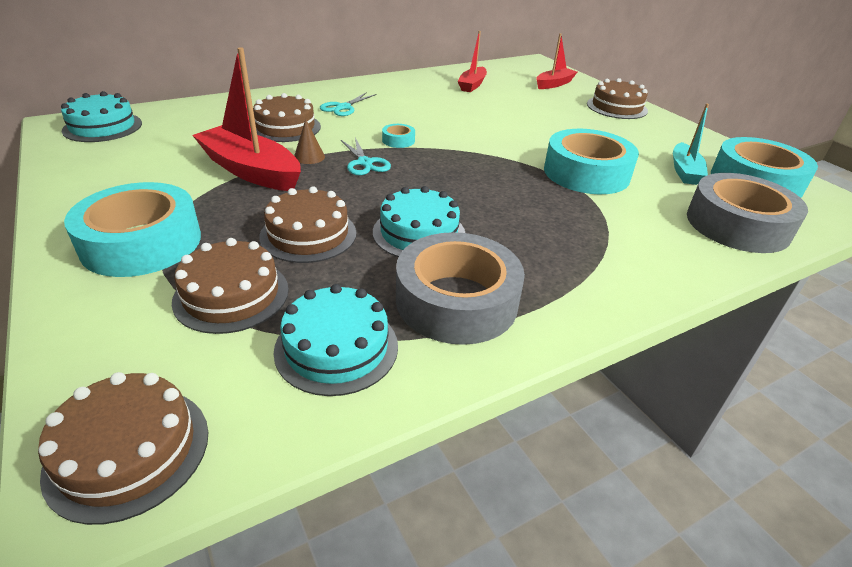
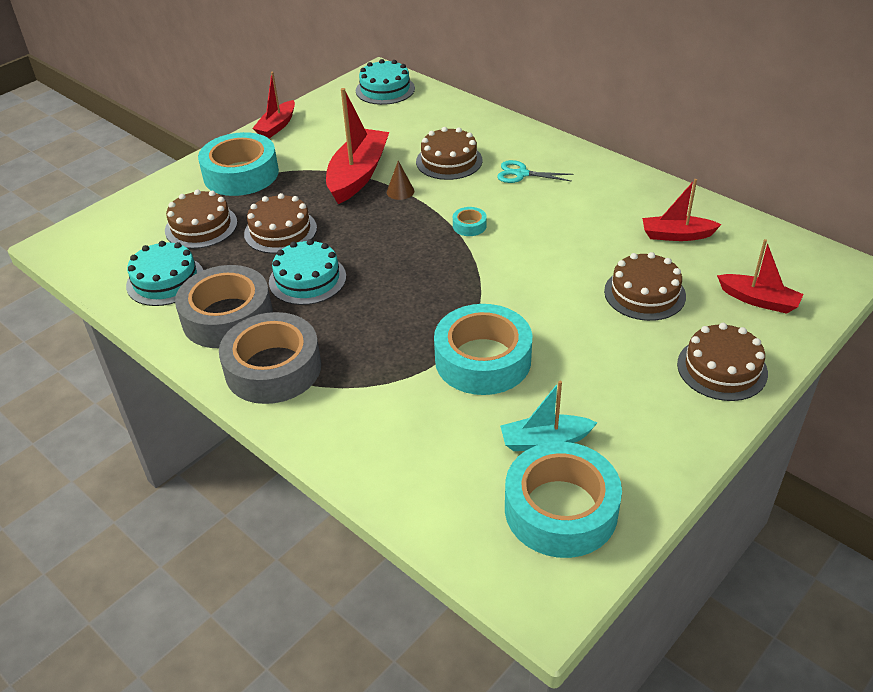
camera: 75 degrees right, 5 degrees up
(64, 198) = (277, 126): none -> red boat
(128, 451) = (80, 243): brown cake -> brown cake (644, 293)
(365, 163) = (409, 221): turquoise scissors -> none
(737, 225) = (430, 483): grey tape -> grey tape (273, 368)

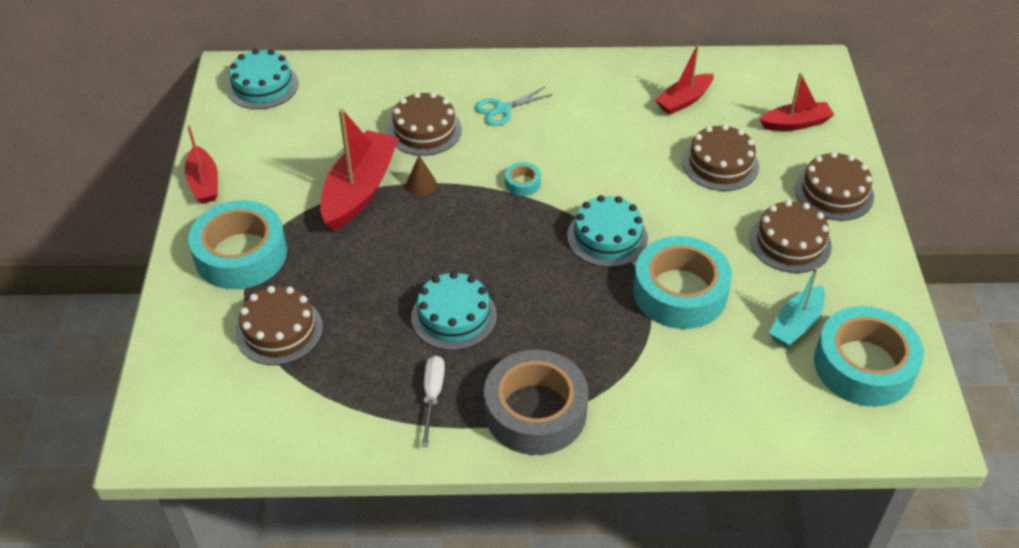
camera: 45 degrees left, 5 degrees up
(165, 280) = (323, 403): turquoise cake -> turquoise cake (607, 237)
(227, 317) = (432, 396): grey tape -> white screwdriver
(280, 231) = (364, 287): brown cake -> brown cake (790, 242)
(358, 175) = (360, 190): red boat -> red boat turned 45 degrees clockwise

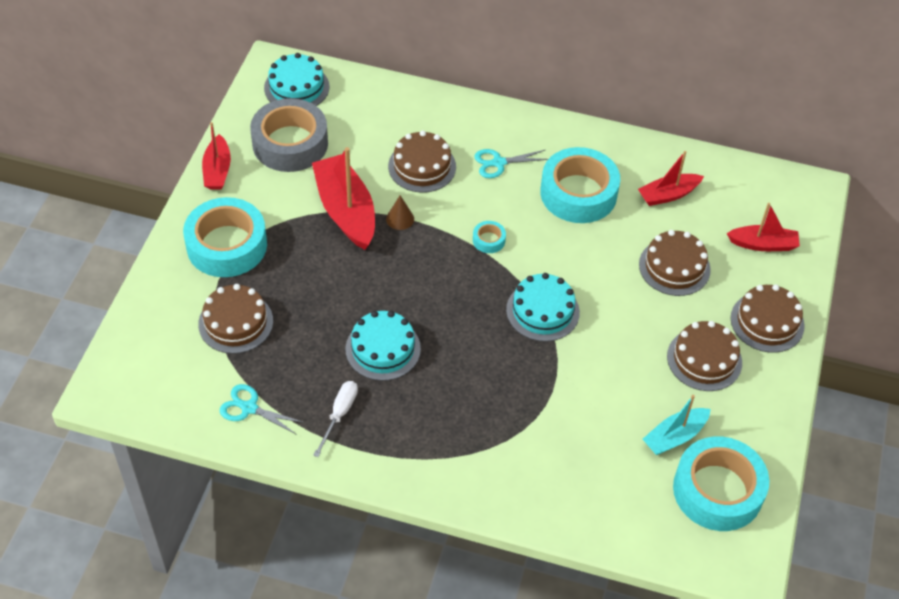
camera: 15 degrees right, 5 degrees up
(327, 416) = (249, 408): none -> turquoise scissors
(360, 190) = (345, 210): red boat -> red boat turned 60 degrees counterclockwise
(535, 411) = (418, 451): grey tape -> grey tape (290, 143)
(680, 292) = (585, 379): turquoise tape -> turquoise tape (578, 193)

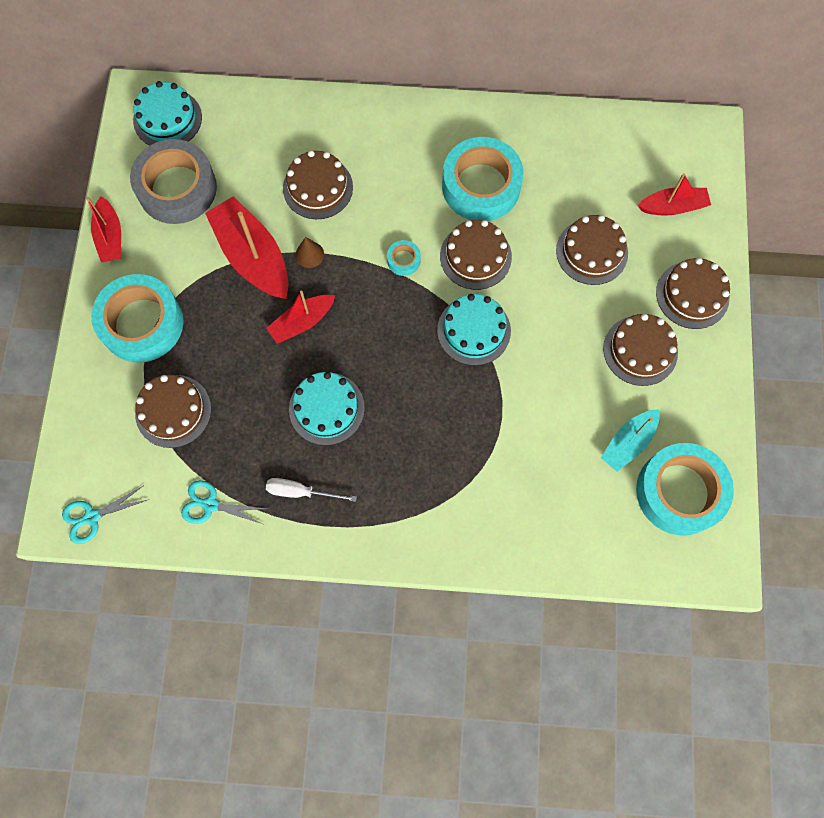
camera: 10 degrees left, 20 degrees up
(339, 414) = (301, 492): white screwdriver -> white screwdriver turned 90 degrees counterclockwise
(499, 163) = (394, 167): turquoise scissors -> turquoise scissors (92, 517)
(559, 250) = (475, 256): none -> brown cake
(668, 195) = (569, 169): red boat -> red boat (302, 322)

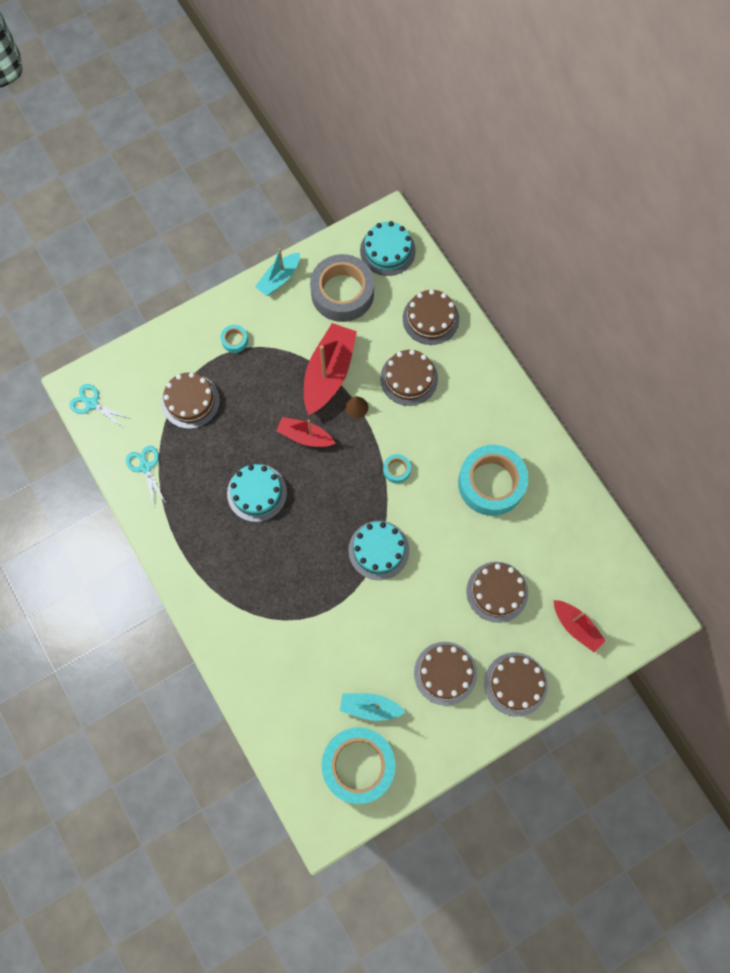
camera: 55 degrees right, 0 degrees up
(110, 237) = (279, 278): red boat -> turquoise boat
(142, 323) = (234, 340): turquoise tape -> turquoise tape, size x0.41
(301, 492) = (190, 516): white screwdriver -> none
(475, 256) = (434, 515): brown cake -> brown cake (430, 318)

